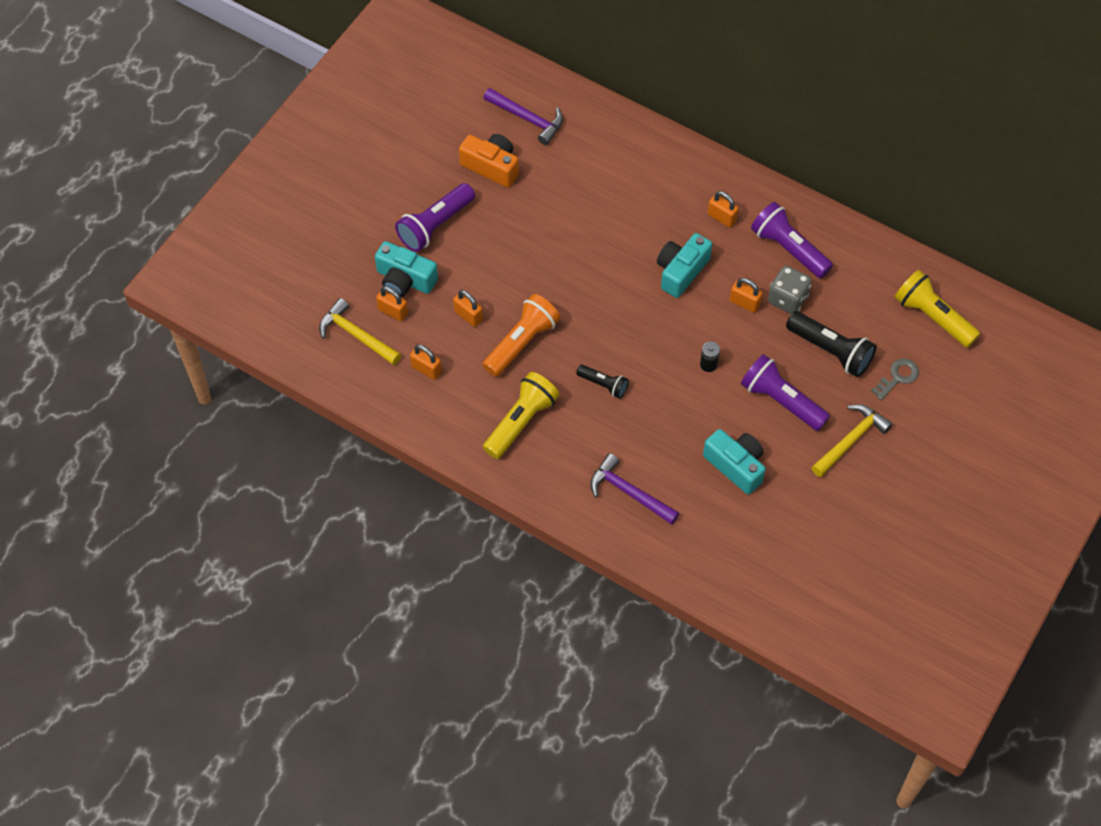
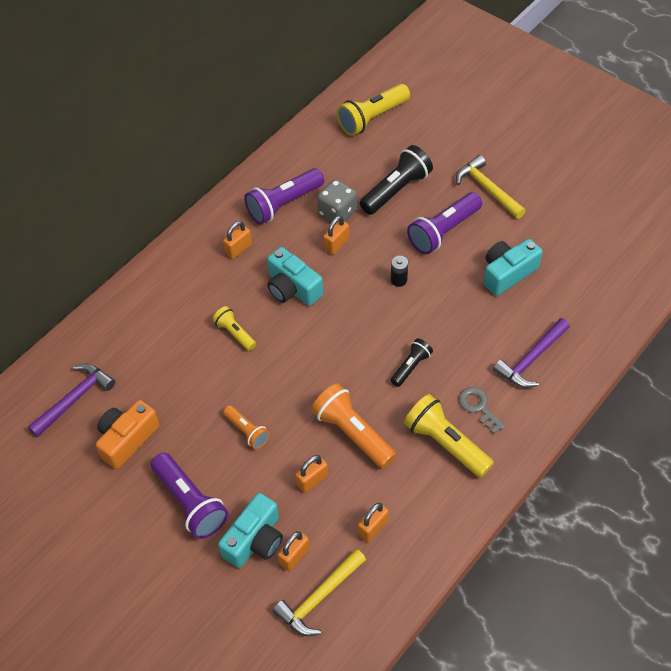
camera: 80 degrees left, 5 degrees down
(512, 257) = (247, 431): none -> orange flashlight
(619, 230) = (235, 333): none -> yellow flashlight
(898, 377) = (428, 149): grey key -> grey key (478, 407)

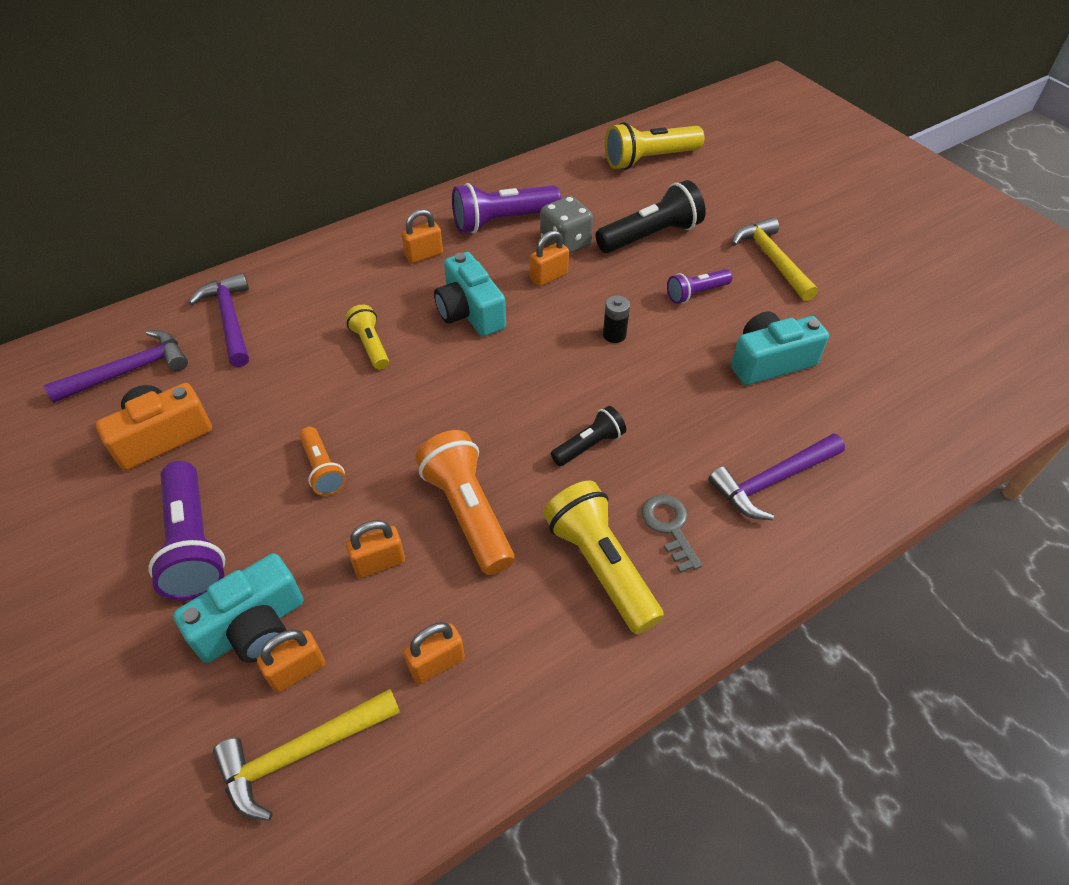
camera: 15 degrees right, 5 degrees down
(124, 340) = (230, 320): none -> purple hammer
(443, 231) = (696, 293): purple flashlight -> purple flashlight, size x0.57

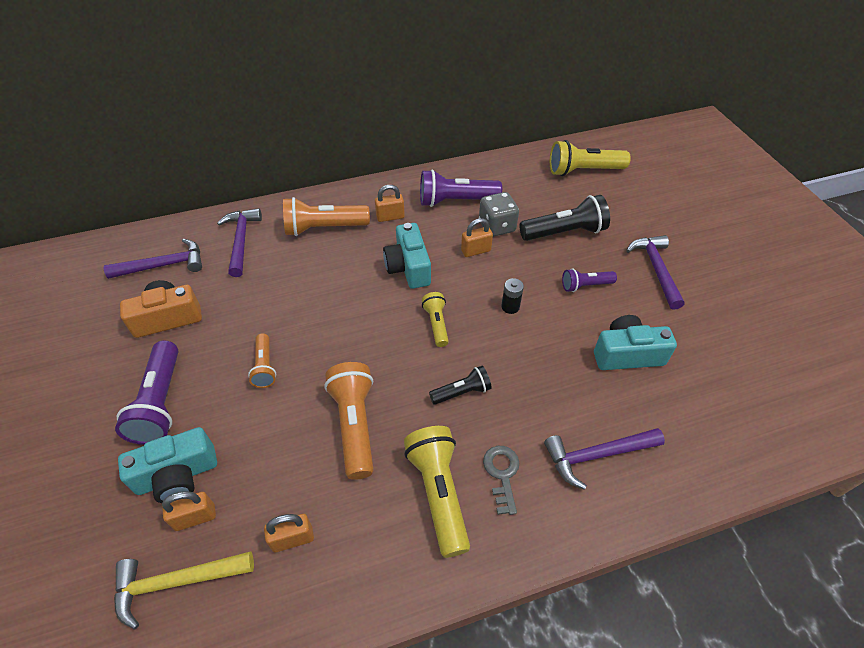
camera: 15 degrees right, 0 degrees up
(339, 284) = (324, 228): none -> orange flashlight
(371, 345) = (329, 279): yellow flashlight -> yellow flashlight (436, 324)
(379, 562) = (279, 448): orange padlock -> none
(772, 260) = (656, 270): yellow hammer -> purple hammer

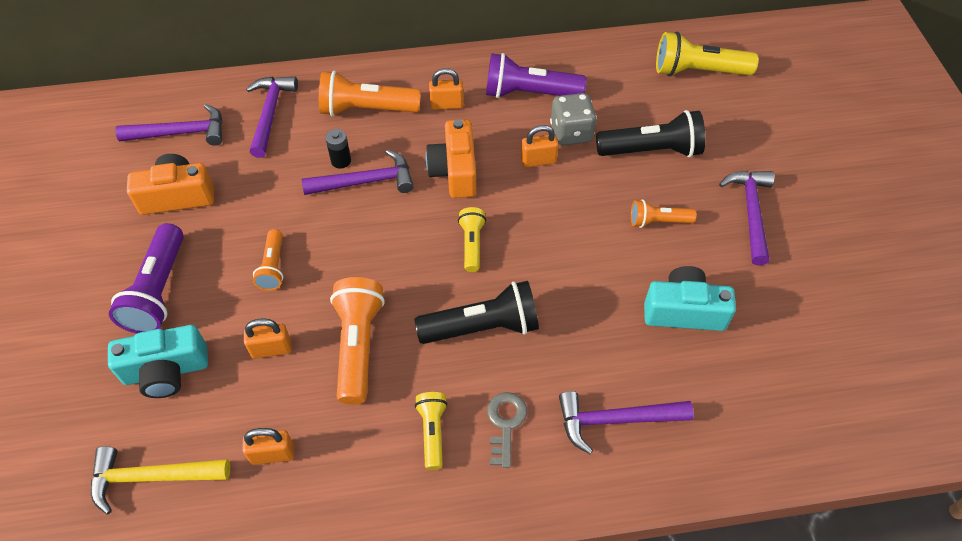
camera: 10 degrees right, 5 degrees up
(195, 517) = (178, 417): orange padlock -> orange padlock (271, 349)
(334, 285) = (366, 182): none -> purple hammer
(408, 267) = (454, 171): turquoise camera -> orange camera
(438, 492) = (432, 432): yellow flashlight -> yellow flashlight, size x0.57
(462, 392) = (483, 327): black flashlight -> black flashlight, size x1.75
(510, 307) = (562, 235): black battery -> black battery (341, 161)
(585, 285) = (658, 221): purple flashlight -> orange flashlight

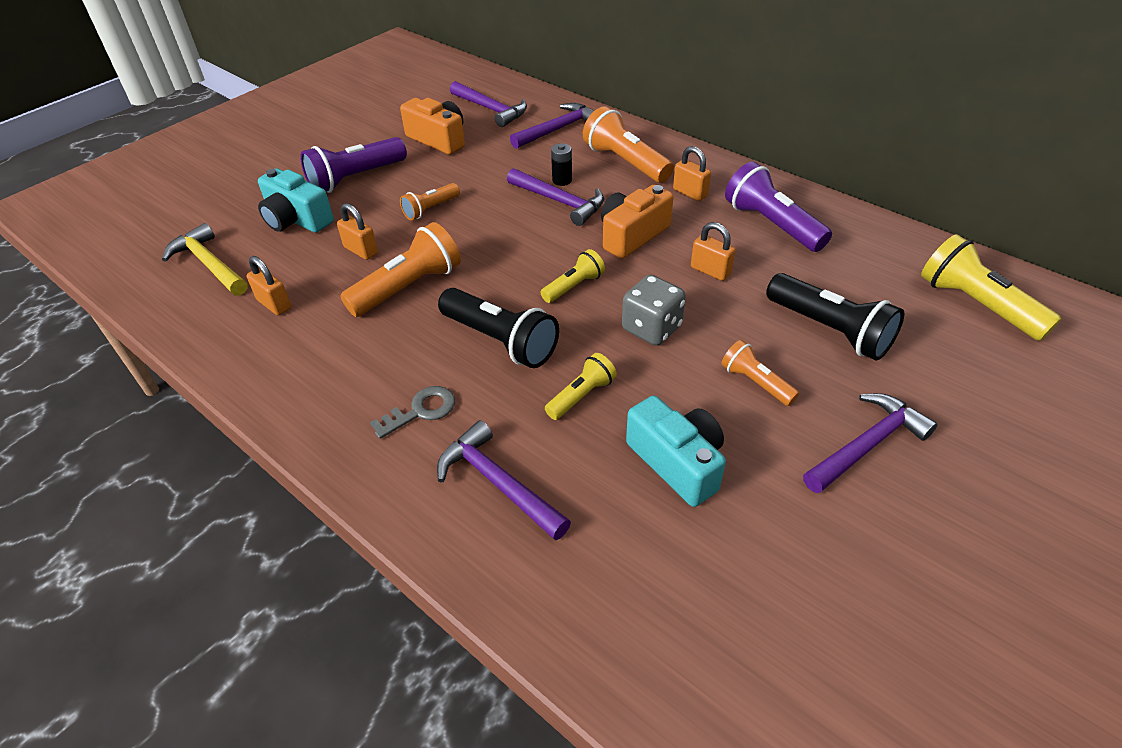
camera: 50 degrees right, 10 degrees down
(432, 432) = (370, 373): yellow flashlight -> yellow flashlight (581, 396)
(571, 133) = (768, 271): grey dice -> grey dice (651, 328)

